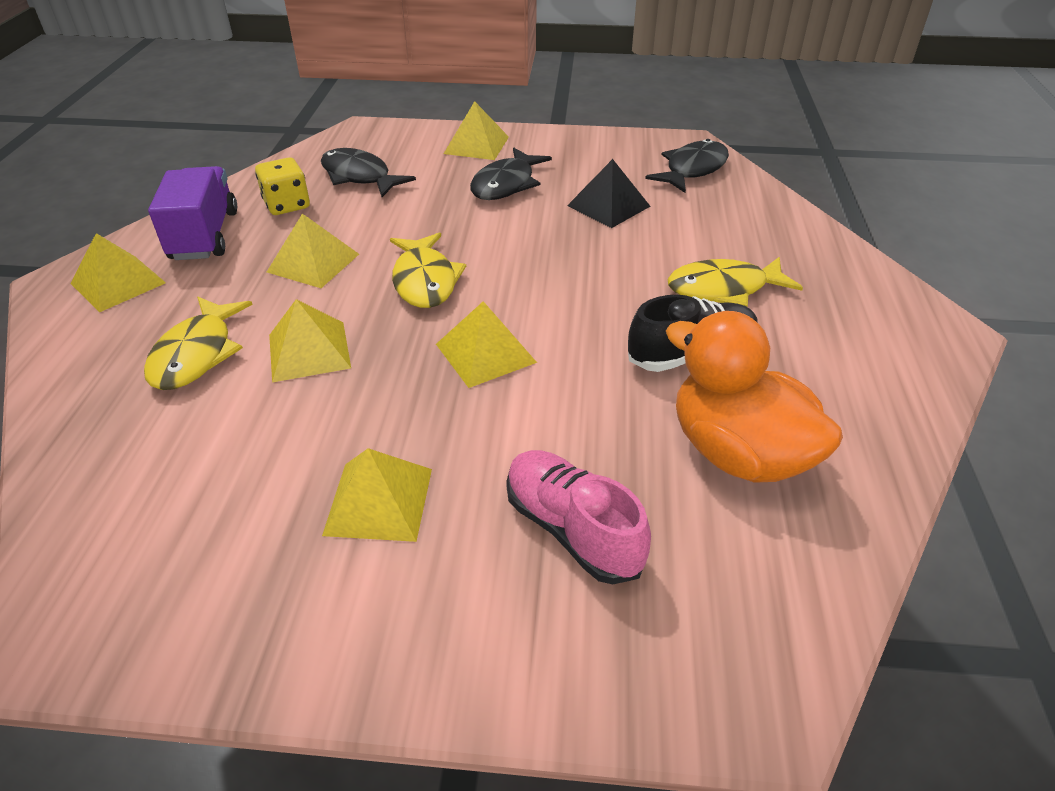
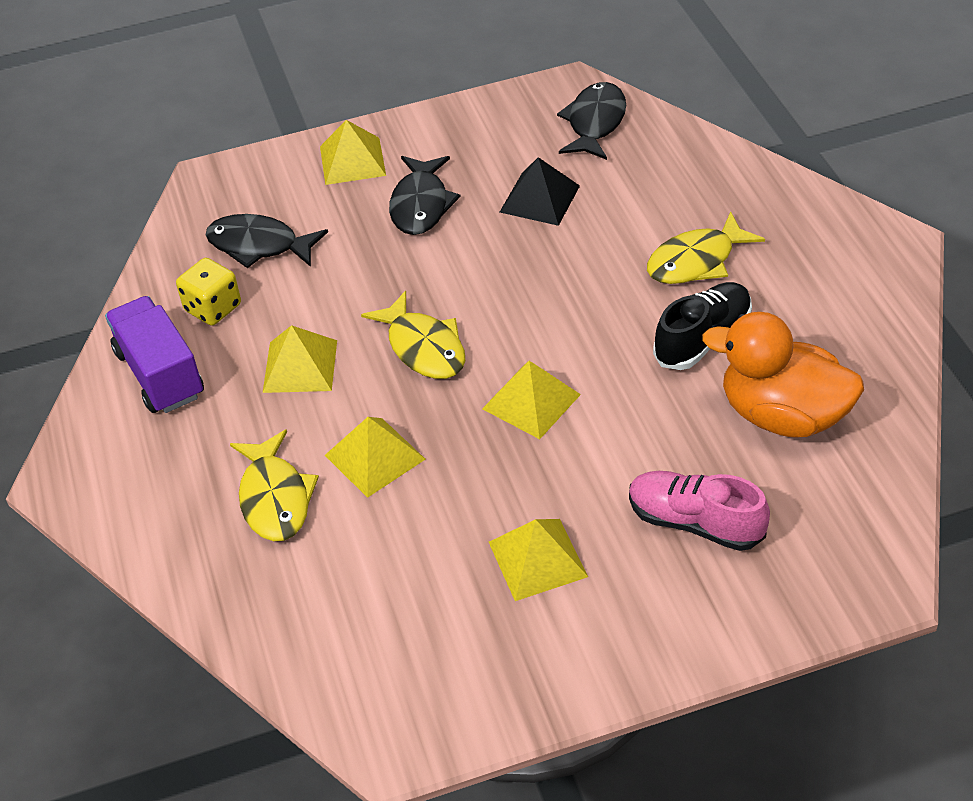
camera: 20 degrees left, 5 degrees up
(118, 283) = (125, 457): yellow pyramid -> none

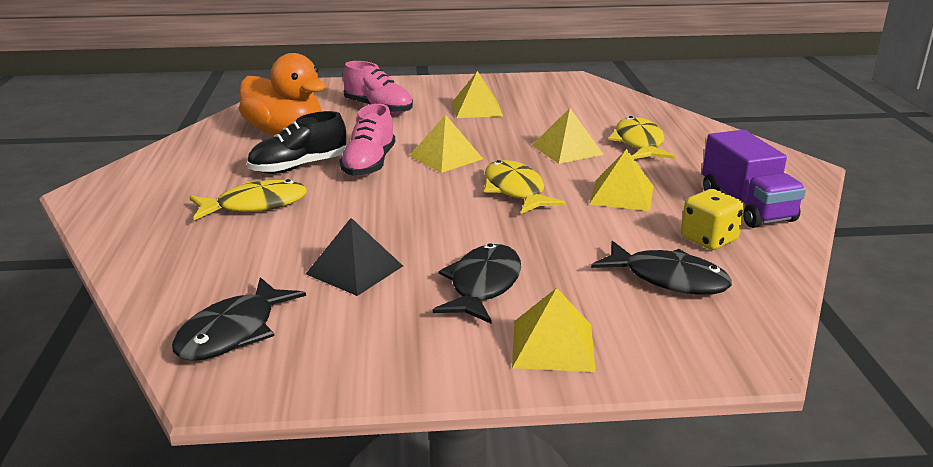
camera: 170 degrees left, 20 degrees down
(620, 363) = (369, 164): none -> pink shoe

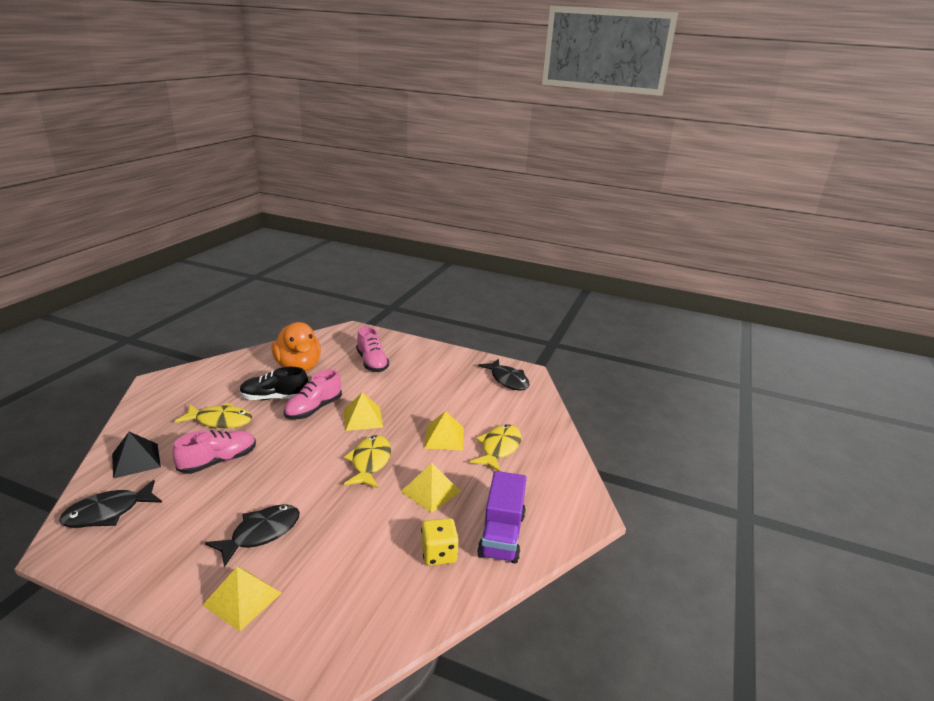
camera: 25 degrees right, 0 degrees up
(317, 241) = (218, 461): none -> pink shoe
(355, 269) = (212, 491): black pyramid -> black pyramid (136, 460)
(477, 109) = (430, 381): yellow pyramid -> none
(668, 279) = (371, 577): black fish -> black fish (507, 380)

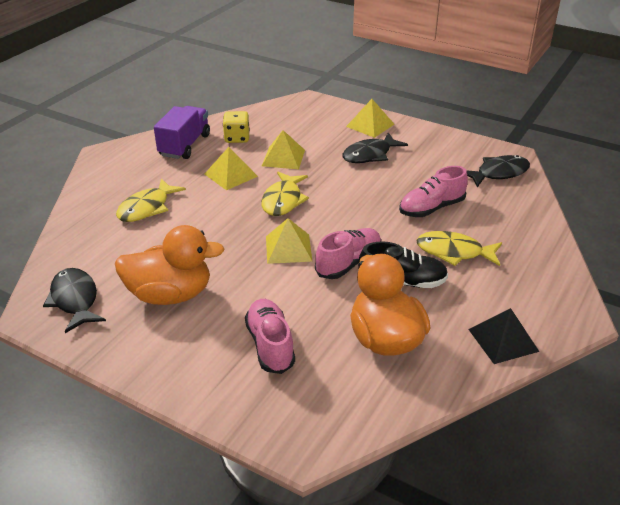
camera: 170 degrees left, 10 degrees up
(136, 460) = (512, 213): black pyramid -> black pyramid (503, 340)
(444, 437) = (200, 221): yellow pyramid -> yellow pyramid (283, 158)
(445, 385) = (170, 295): none -> orange duck

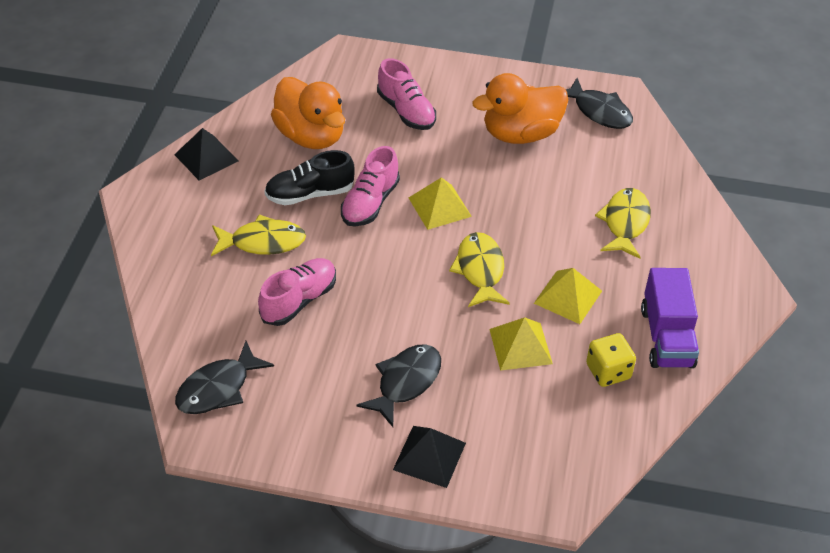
camera: 160 degrees right, 10 degrees up
(370, 125) = (429, 456): yellow pyramid -> black pyramid

